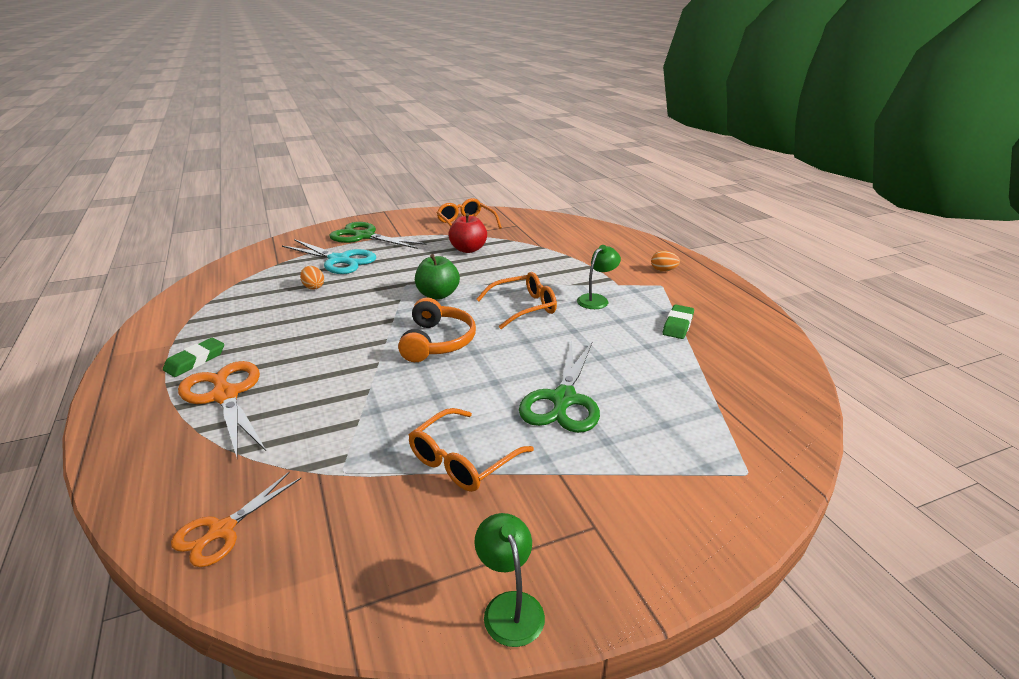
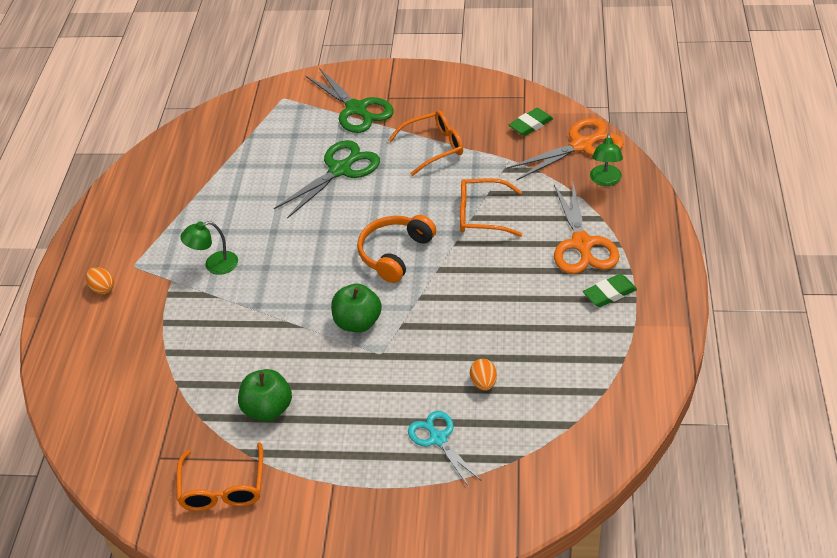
camera: 150 degrees left, 15 degrees up
(222, 530) = (581, 146): orange scissors -> orange scissors, size x1.57
(339, 260) = (438, 439): turquoise scissors -> turquoise scissors, size x0.64
(364, 236) = (383, 500): green scissors -> green scissors (356, 109)
(468, 249) = (268, 409): red apple -> green apple
(509, 606) = (451, 80): green lamp -> green lamp (605, 180)
(524, 307) = (289, 275): orange glasses -> orange glasses (481, 215)
(678, 325) = (184, 211): green eraser -> green eraser (530, 125)

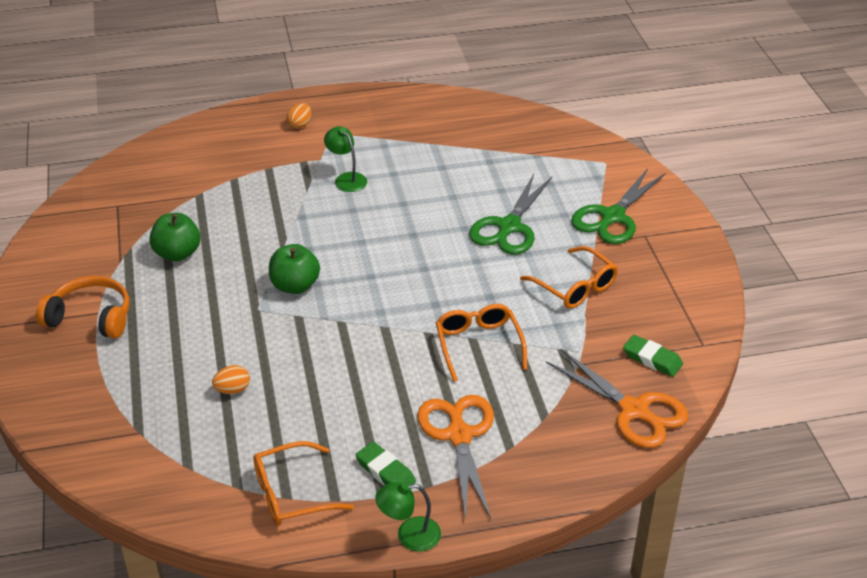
camera: 70 degrees right, 5 degrees down
(223, 488) = (88, 249): orange glasses -> orange glasses (291, 494)
(340, 170) = (509, 227): green scissors -> green scissors turned 90 degrees clockwise
(395, 253) = (397, 291): orange headphones -> orange headphones (91, 317)
(438, 439) = (156, 370): turquoise scissors -> none
(581, 244) = (459, 436): orange scissors -> orange scissors turned 105 degrees clockwise
(605, 180) = (578, 441): green lamp -> green lamp (409, 535)

